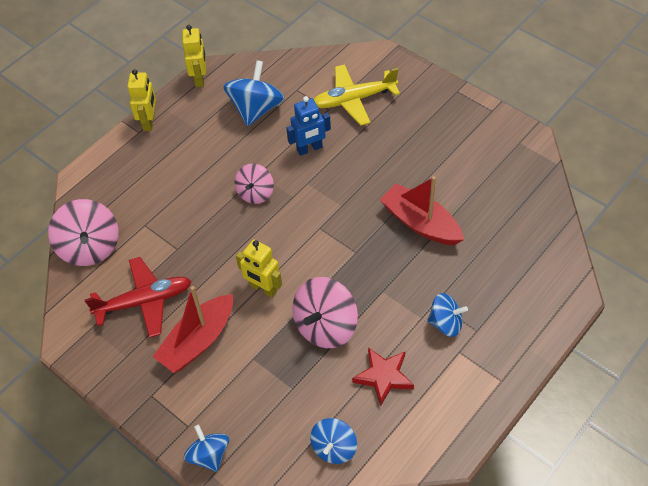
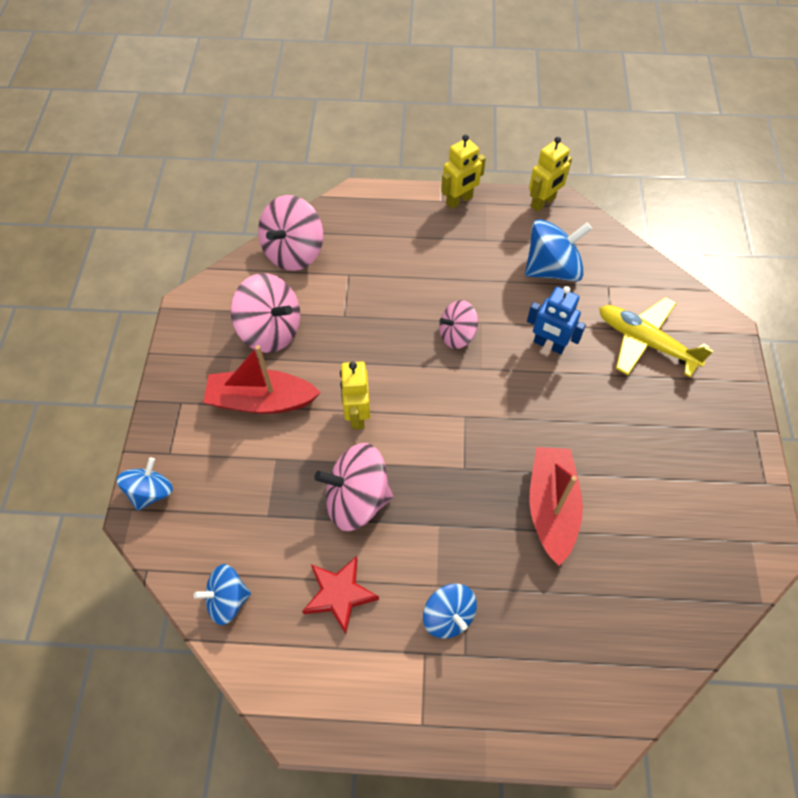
camera: 50 degrees right, 5 degrees up
(144, 301) = (270, 330): red plane -> pink spinning top

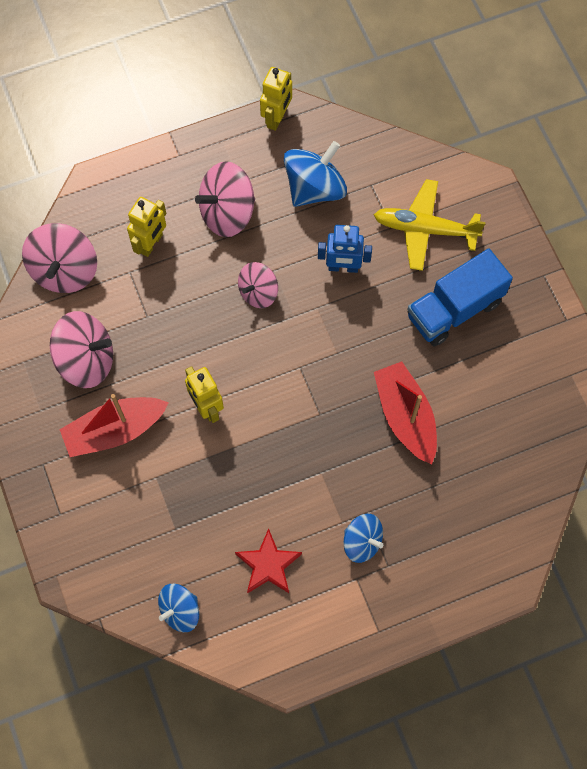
camera: 25 degrees left, 10 degrees up
(151, 492) = (64, 554): blue spinning top -> none
(357, 499) = (243, 481): pink spinning top -> pink spinning top (227, 213)
(459, 200) = (196, 148): yellow robot -> yellow robot (151, 243)
(646, 425) = (454, 309): none -> blue truck

